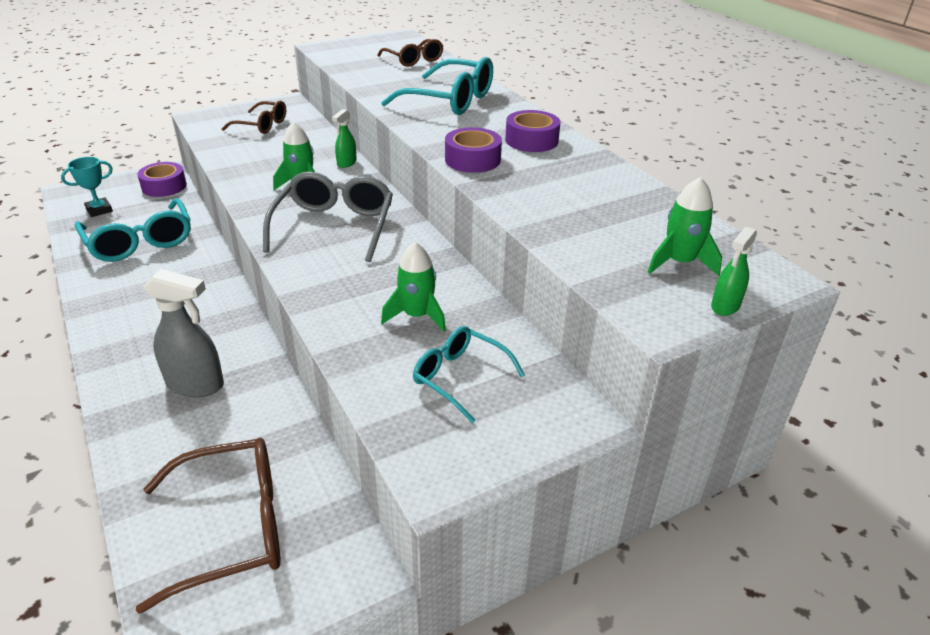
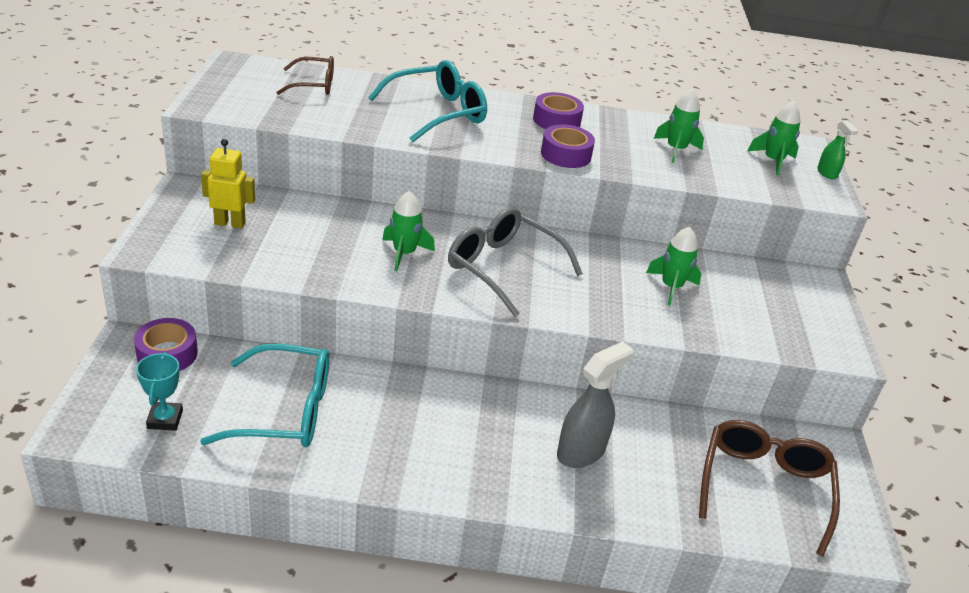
camera: 60 degrees left, 0 degrees up
(262, 125) = (230, 223): brown glasses -> yellow robot
(346, 163) = (386, 215): green spray bottle -> none
(459, 377) = (754, 302): turquoise glasses -> none
(587, 203) = (676, 150): none -> green rocket

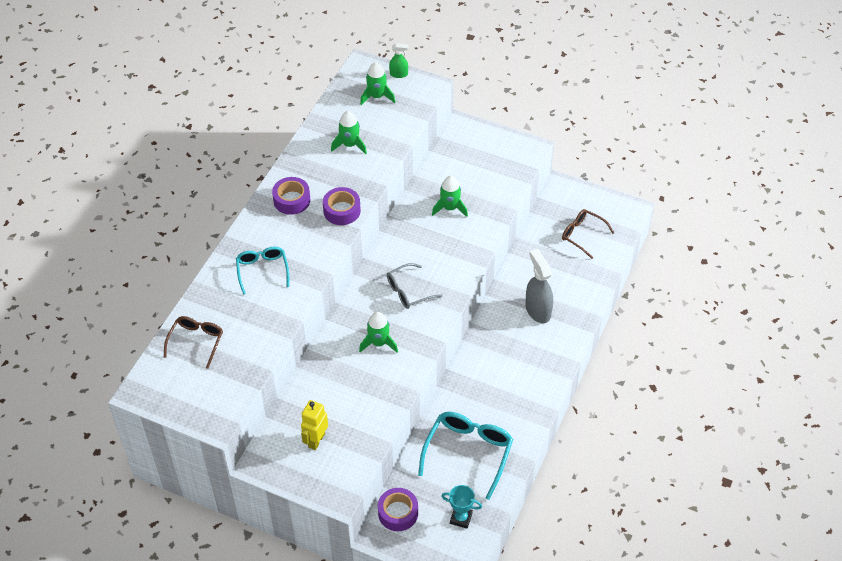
camera: 65 degrees left, 15 degrees up
(438, 113) = (262, 270): turquoise glasses -> turquoise glasses, size x0.62
(503, 268) = (408, 291): grey glasses -> grey glasses, size x0.62
(763, 486) = (582, 235): brown glasses -> brown glasses, size x0.62

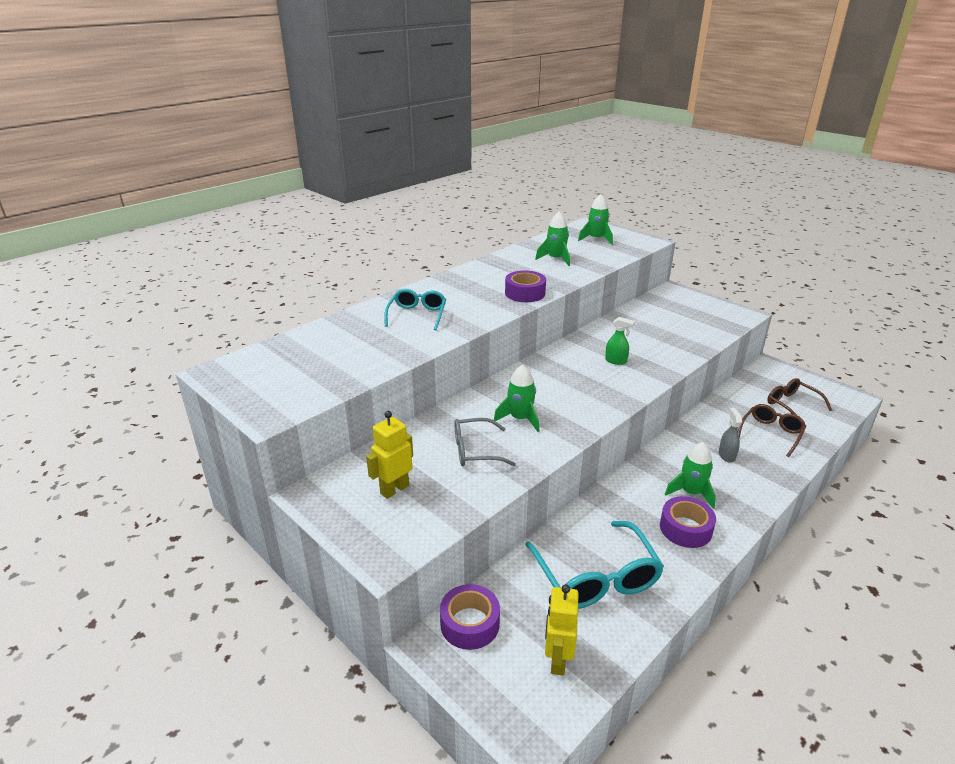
camera: 20 degrees right, 20 degrees down
(196, 341) = (309, 348): brown glasses -> brown glasses (771, 433)
(292, 200) = (478, 279): purple tape -> purple tape (685, 528)
(399, 74) = (623, 232): green spray bottle -> green spray bottle (616, 361)
(408, 291) = (574, 385): grey glasses -> grey glasses (475, 450)
(450, 208) = (644, 336): green rocket -> green rocket (691, 493)
(461, 518) = (557, 660): turquoise trophy -> yellow robot
(468, 452) = (596, 578): turquoise glasses -> turquoise glasses turned 120 degrees clockwise
(538, 310) = (726, 455): grey spray bottle -> grey spray bottle, size x0.54

